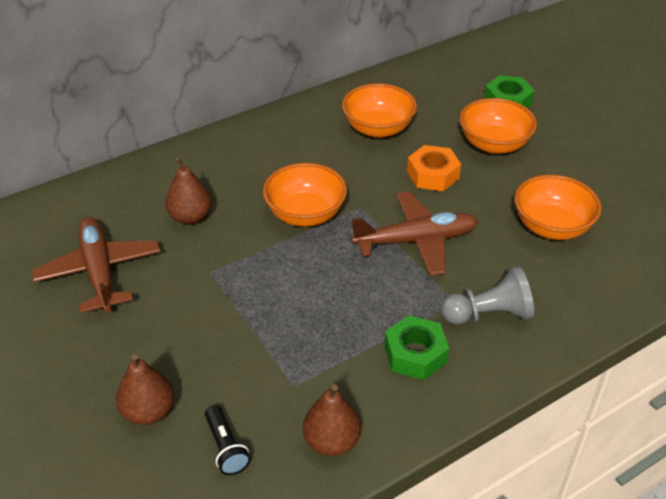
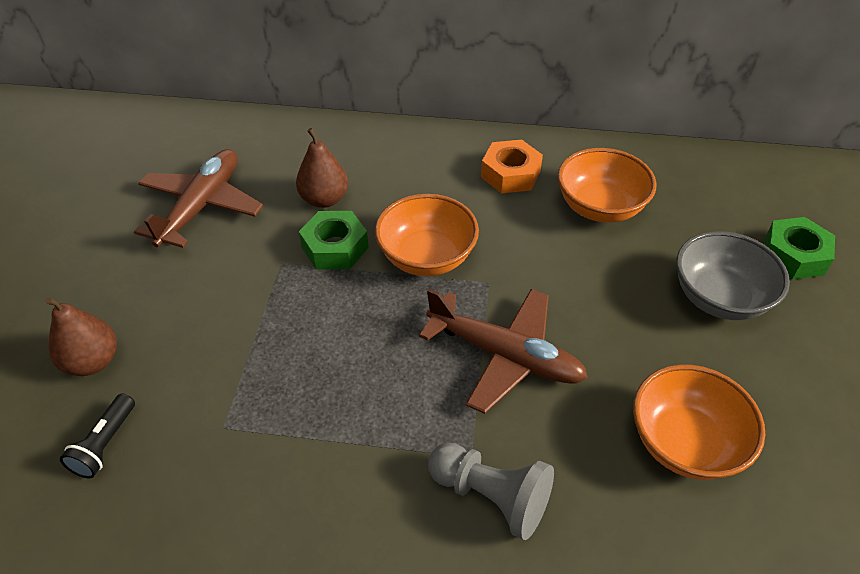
camera: 40 degrees right, 5 degrees up
(331, 441) = (188, 513): brown pear -> none
(415, 354) = (365, 482): green nut -> green nut (335, 247)
(433, 175) = (605, 292): orange nut -> orange nut (510, 174)
(494, 144) = (719, 298): orange bowl -> grey bowl

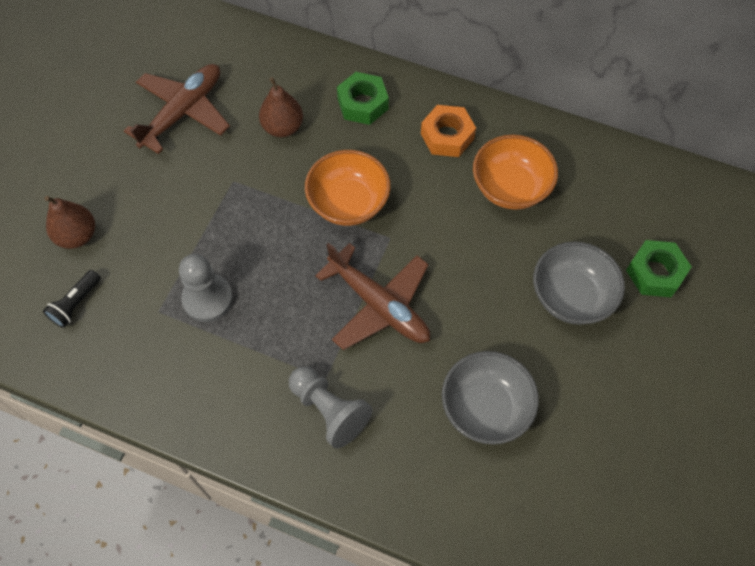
camera: 15 degrees right, 15 degrees up
(286, 397) = (207, 299): none -> grey pawn
(335, 247) = (278, 177): green nut -> green nut (362, 104)
(685, 442) = (485, 407): orange bowl -> grey bowl

